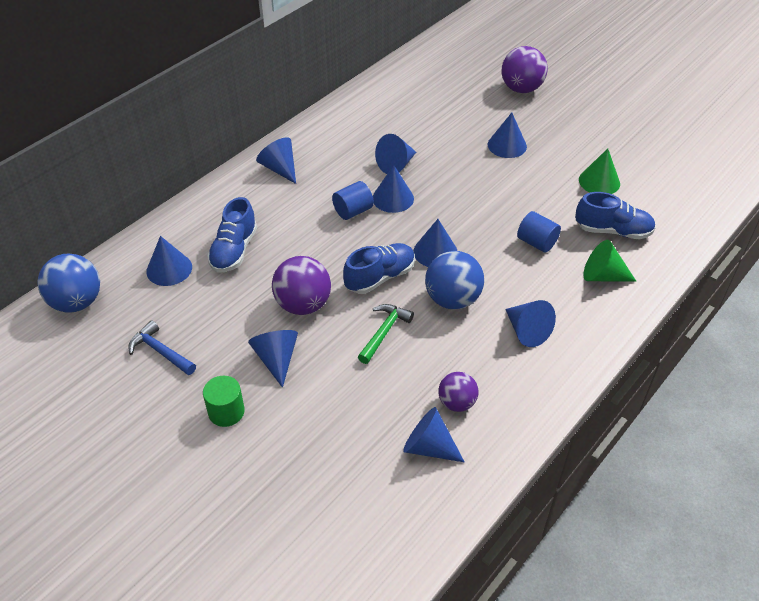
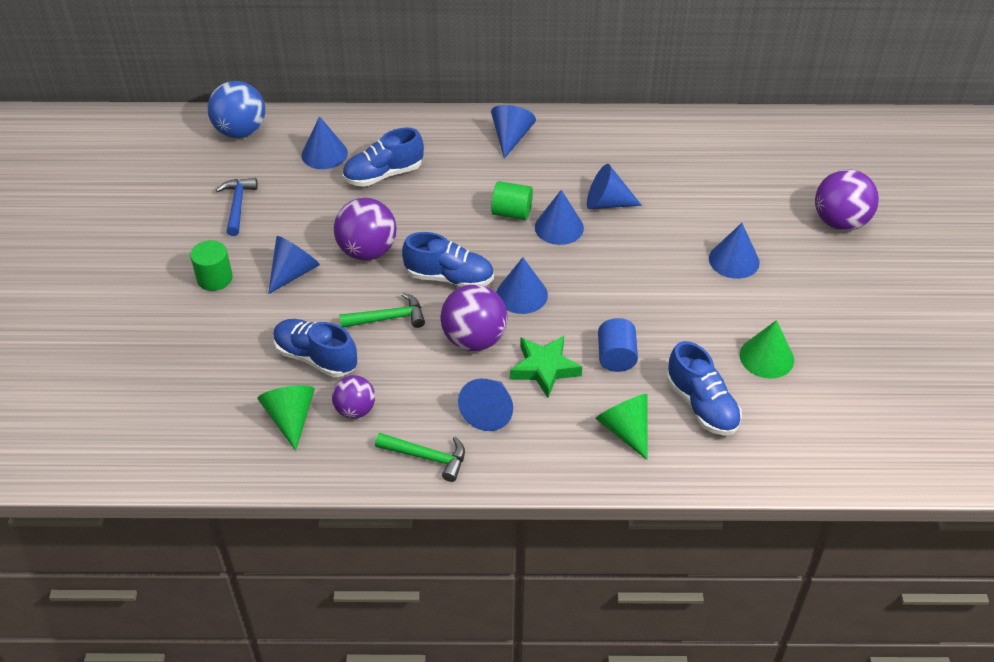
camera: 50 degrees right, 0 degrees up
(353, 211) = (512, 213): blue cylinder -> green cylinder
(381, 396) = (316, 358): none -> blue shoe
(428, 447) = (290, 418): blue cone -> green cone
(452, 299) = (474, 339): blue ball -> purple ball
(514, 281) = (544, 368): none -> green star
(539, 388) = (427, 457): none -> green hammer

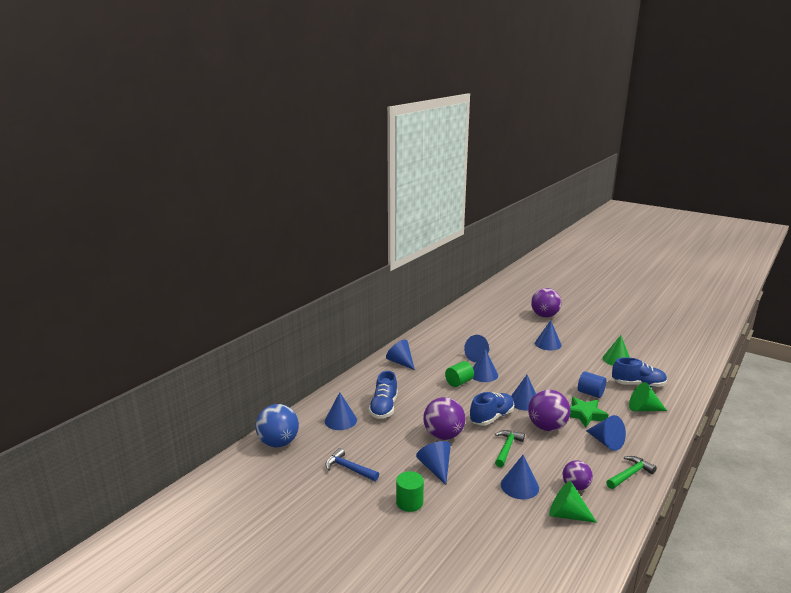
camera: 55 degrees left, 25 degrees down
(316, 358) = (519, 486): blue shoe -> blue cone

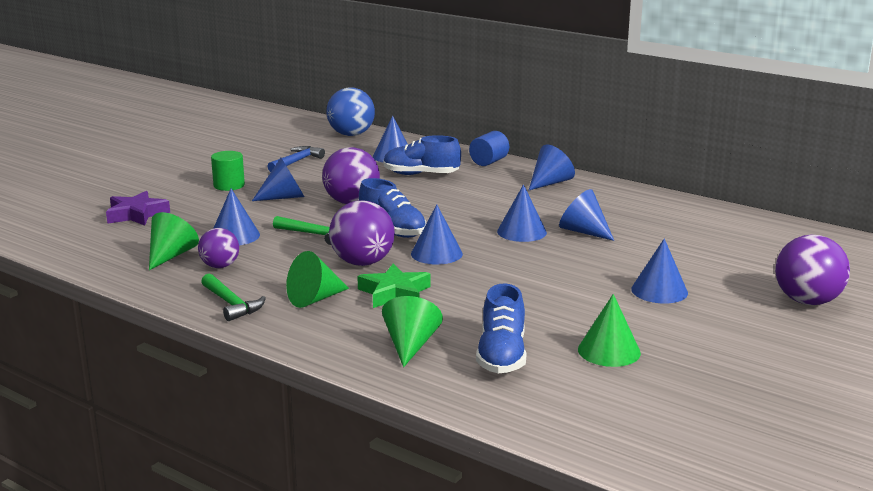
camera: 90 degrees right, 0 degrees up
(459, 382) = (493, 215): green cylinder -> none
(487, 552) = (136, 214): none -> purple star
(590, 393) = (465, 306): blue cylinder -> blue cylinder (489, 162)
(606, 442) = (315, 299): blue cone -> green cone

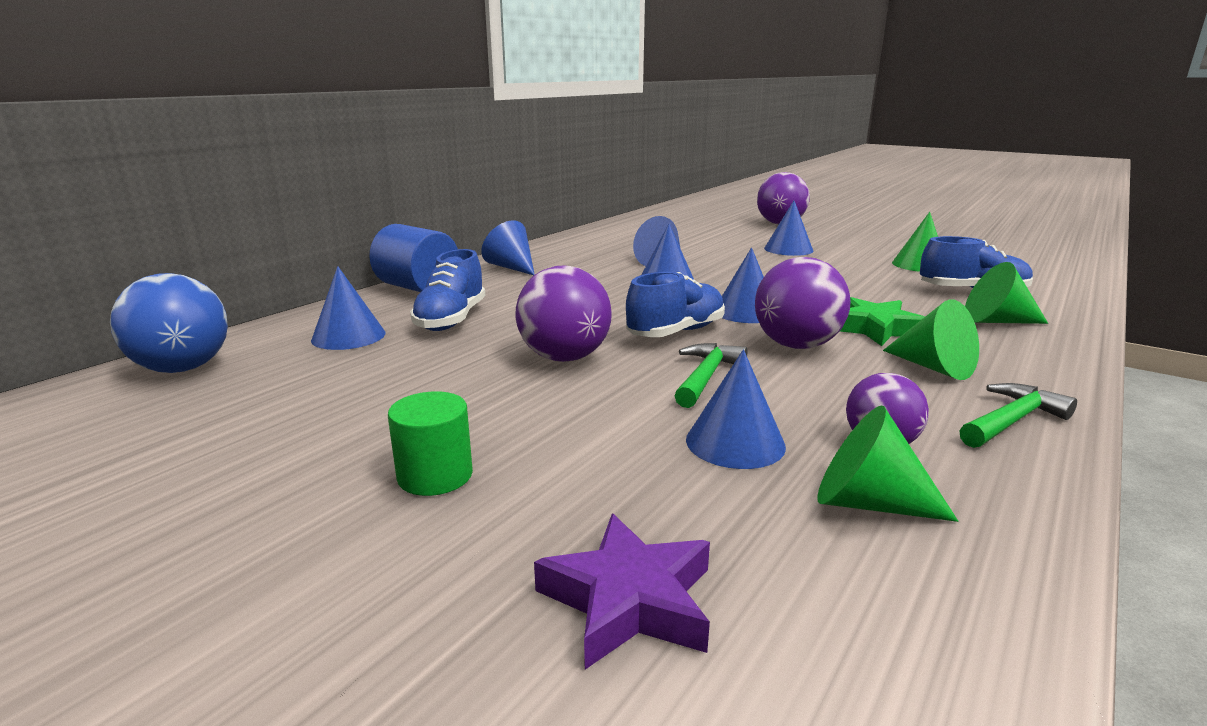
camera: 90 degrees left, 0 degrees up
(284, 197) = (529, 410): blue cone -> none
(296, 162) = (316, 410): blue hammer -> none
(489, 162) = (418, 288): blue cylinder -> blue cylinder, size x1.52

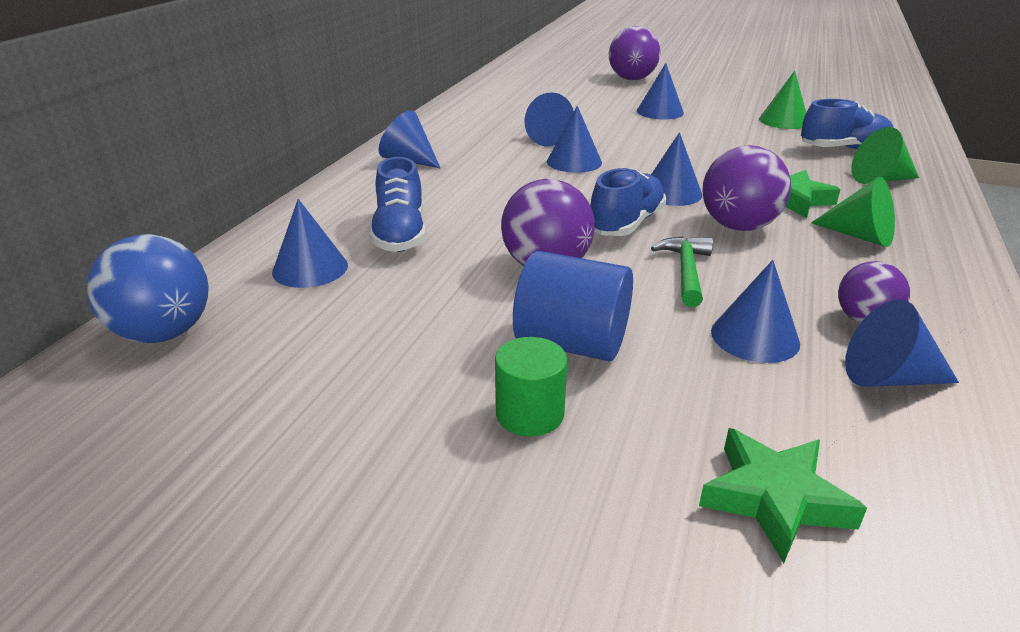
camera: 15 degrees left, 10 degrees up
(418, 288) = (331, 198): blue cylinder -> blue cylinder (571, 343)
(628, 600) = (774, 499): purple star -> green star
(867, 503) = (888, 378): green cone -> blue cone
(1011, 421) = (944, 283): green hammer -> none

